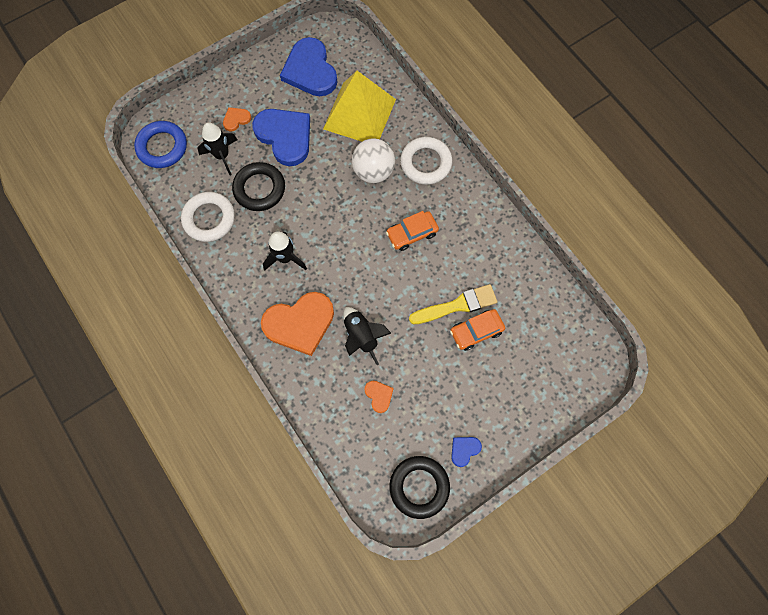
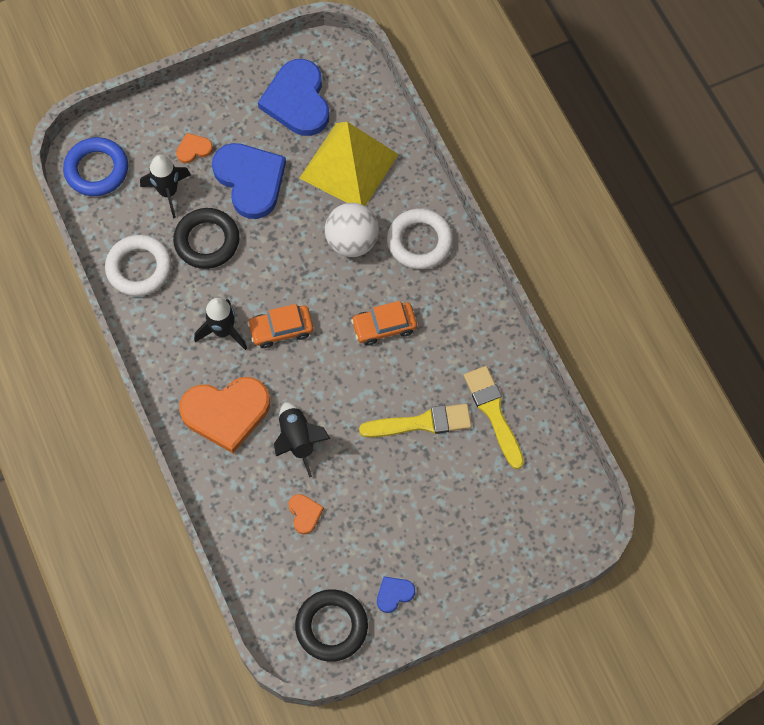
camera: 10 degrees right, 5 degrees down
(476, 331) = (438, 458): orange car -> orange car (281, 329)
(511, 288) = (493, 413): none -> yellow brush

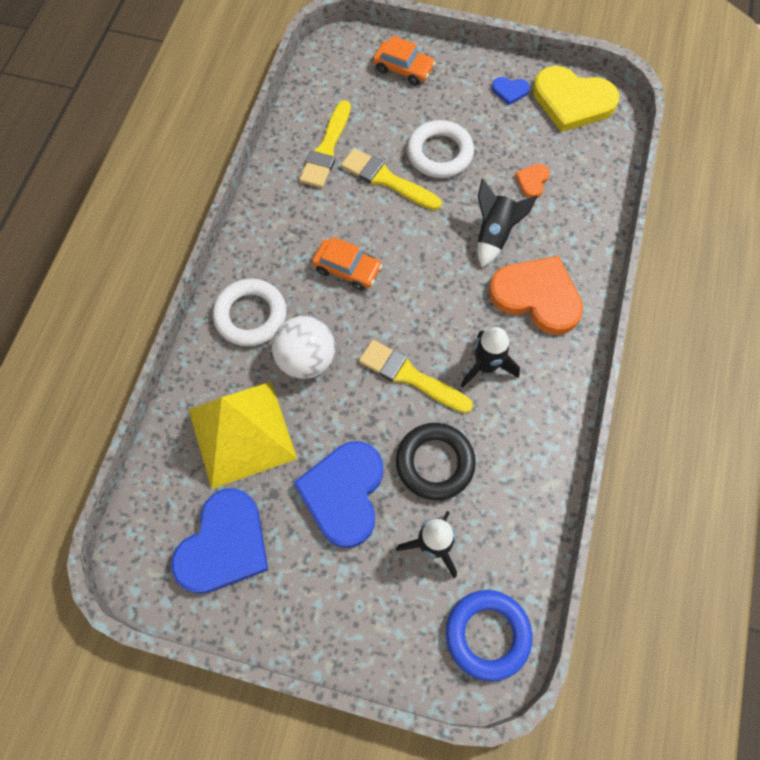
camera: 140 degrees left, 0 degrees up
(139, 268) = (520, 486): white ring -> white ring (440, 153)
(193, 149) = (370, 575): orange heart -> none
(270, 284) = (410, 376): none -> yellow brush
(281, 329) = (434, 330): orange car -> orange car (403, 68)
(331, 626) = (572, 101): black ring -> yellow heart

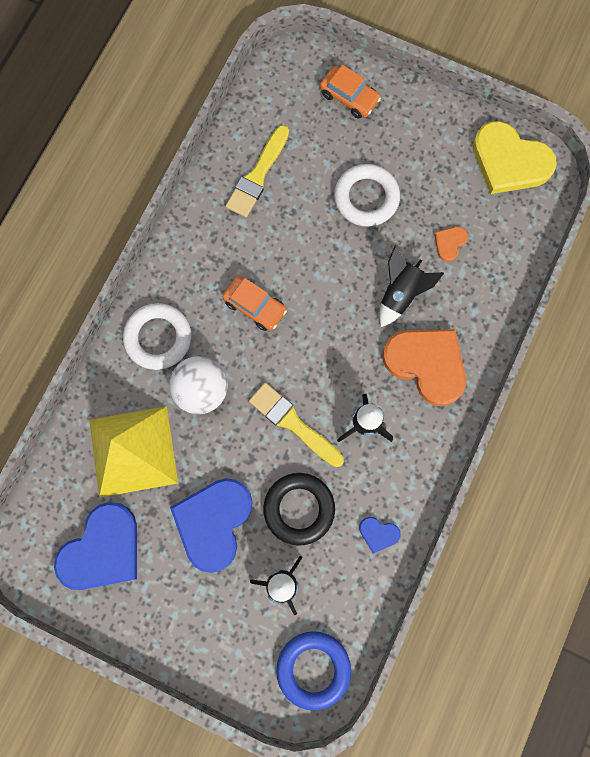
camera: 10 degrees right, 10 degrees up
(386, 180) = (309, 218): yellow brush -> none
(510, 91) = (450, 139): blue heart -> blue heart (378, 534)

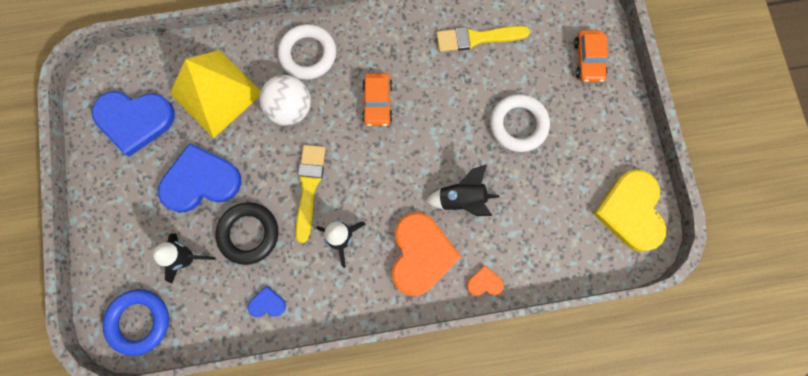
camera: 55 degrees right, 0 degrees up
(378, 534) = (267, 303): blue heart -> blue heart turned 105 degrees clockwise
(449, 243) = (529, 209): orange heart -> orange heart (484, 282)

